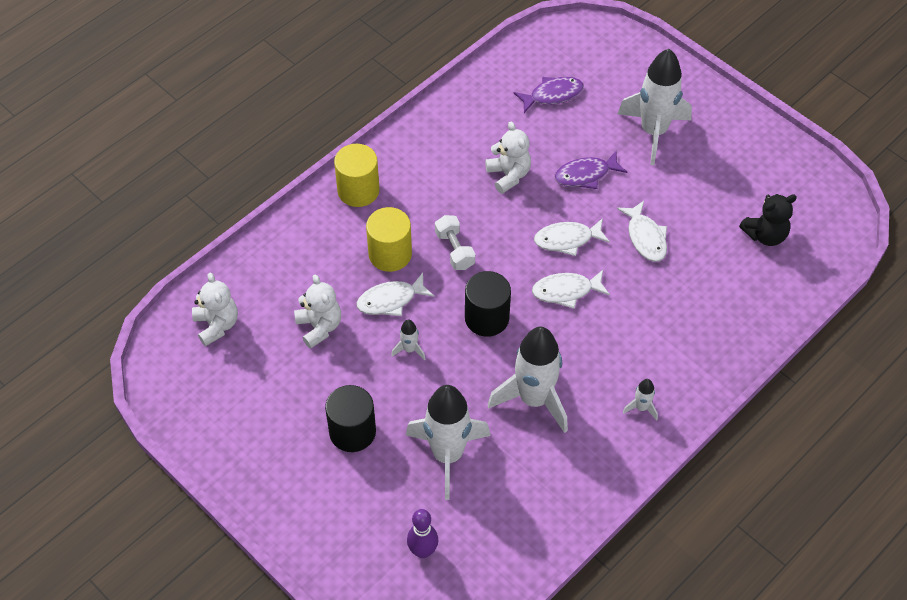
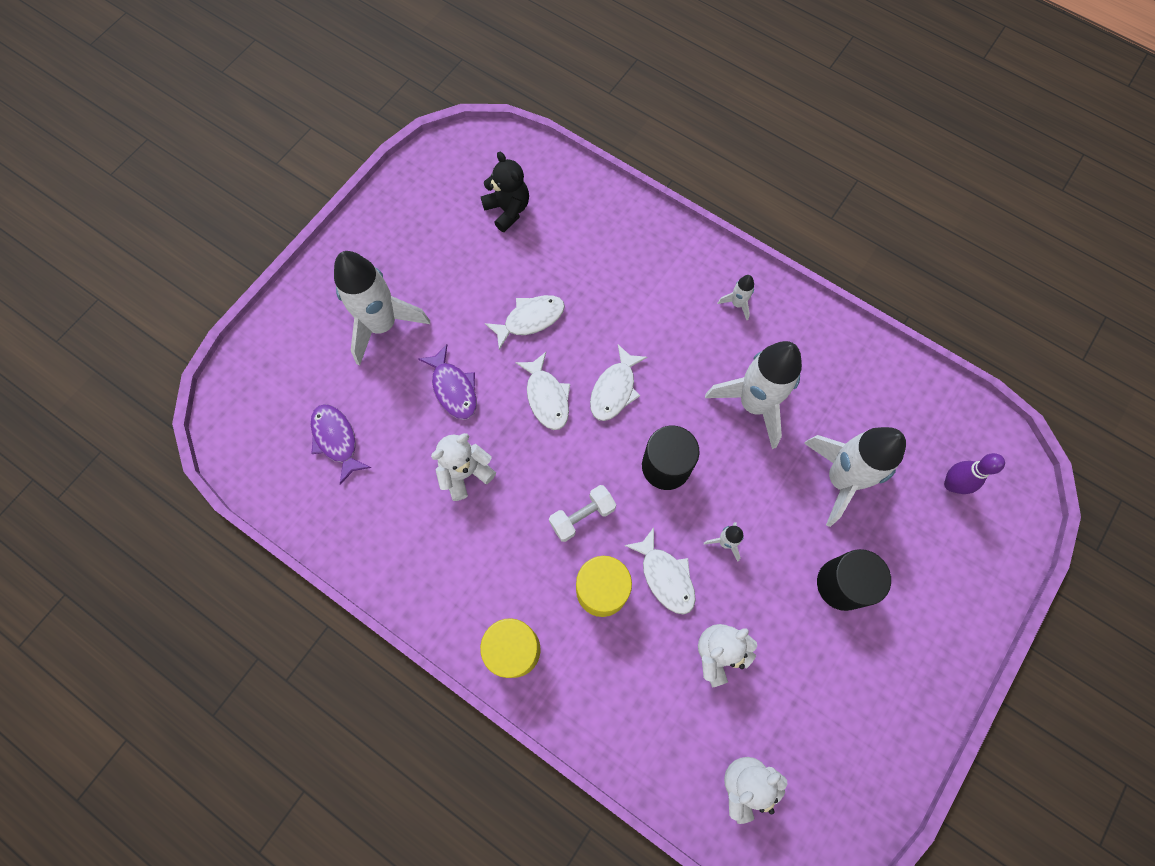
camera: 100 degrees left, 15 degrees up
(566, 291) = (614, 390): white fish -> white fish turned 45 degrees clockwise

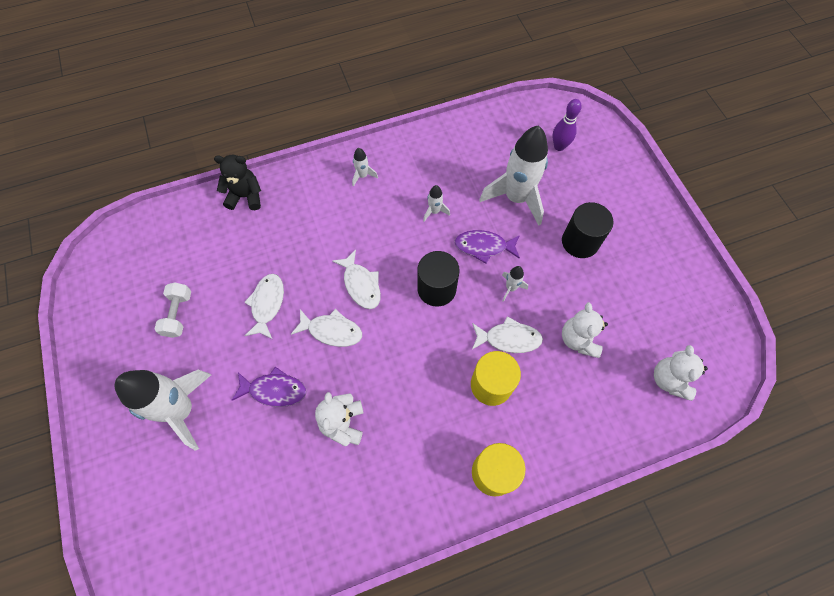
camera: 55 degrees left, 5 degrees down
(336, 440) = (243, 505): purple fish -> purple fish (484, 247)
(508, 210) = (174, 264): black teddy bear -> black teddy bear (245, 196)
(582, 516) = (432, 363): white dumbbell -> white dumbbell (178, 314)
(753, 404) = (434, 211): white rocket -> white rocket, size x0.42

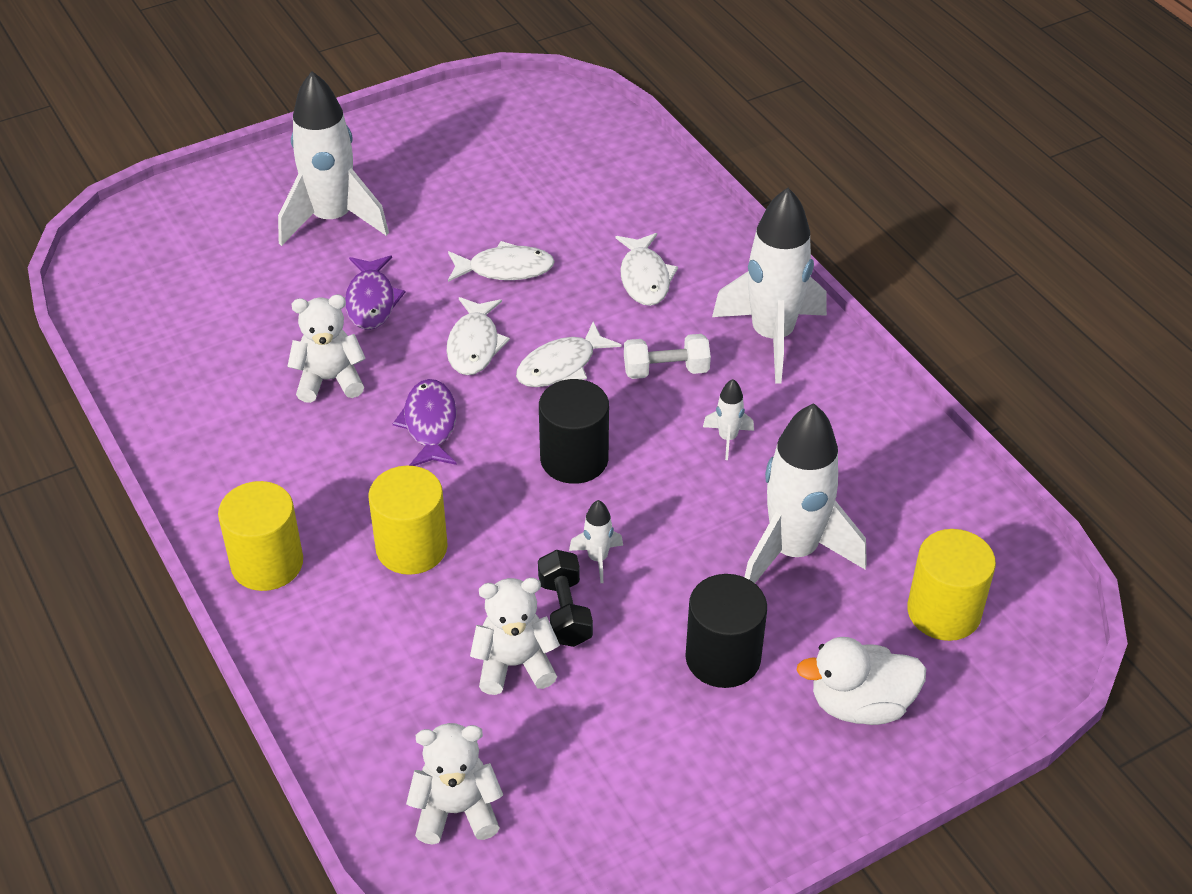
camera: 80 degrees right, 20 degrees down
(178, 314) = (472, 186): white dumbbell -> white dumbbell (666, 370)
(245, 196) = (687, 211): black teddy bear -> none
(363, 176) = (772, 337): white rocket -> white rocket, size x2.38
(484, 247) = (673, 513): purple fish -> purple fish (429, 424)
(509, 338) = (499, 564): white fish -> white fish (645, 278)
(545, 309) = (565, 611): none -> black dumbbell
(559, 146) = (944, 612): purple bowling pin -> yellow cylinder
(610, 191) = (860, 705): none -> white duck

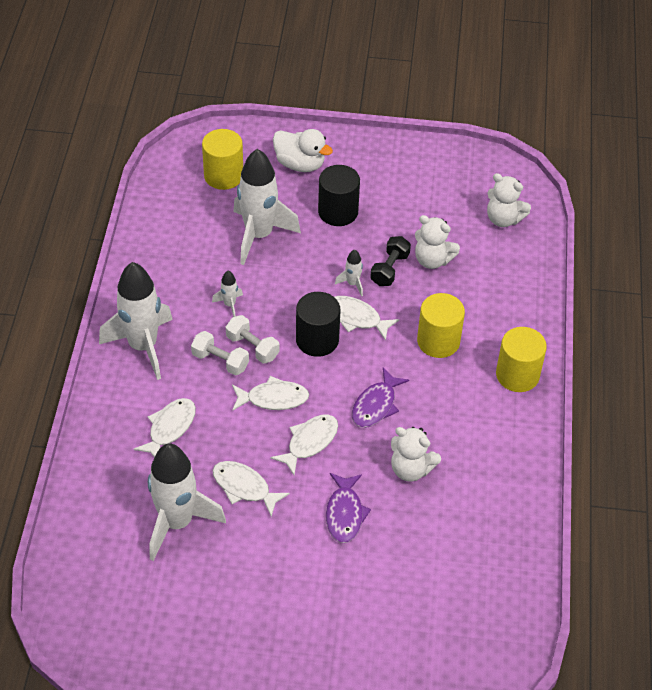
camera: 145 degrees left, 5 degrees up
(332, 219) = (320, 603): white rocket -> white rocket (177, 522)
(371, 301) = (345, 514): purple fish -> purple fish turned 150 degrees clockwise
(549, 515) = (356, 318): none -> white fish
(645, 406) = (252, 347): none -> white dumbbell

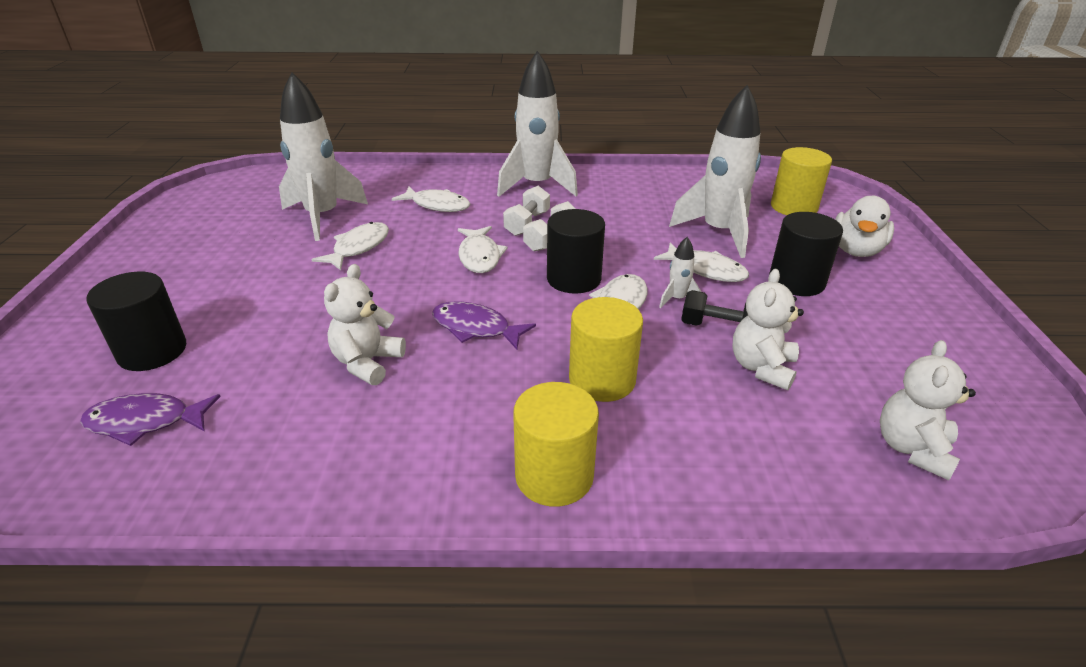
camera: 85 degrees right, 15 degrees down
(229, 305) = (607, 223): white rocket -> none
(309, 442) = (416, 283): white fish -> white fish (706, 270)
(345, 514) = (307, 313): purple fish -> purple fish (145, 422)
(385, 609) = (152, 351): none -> black cylinder

